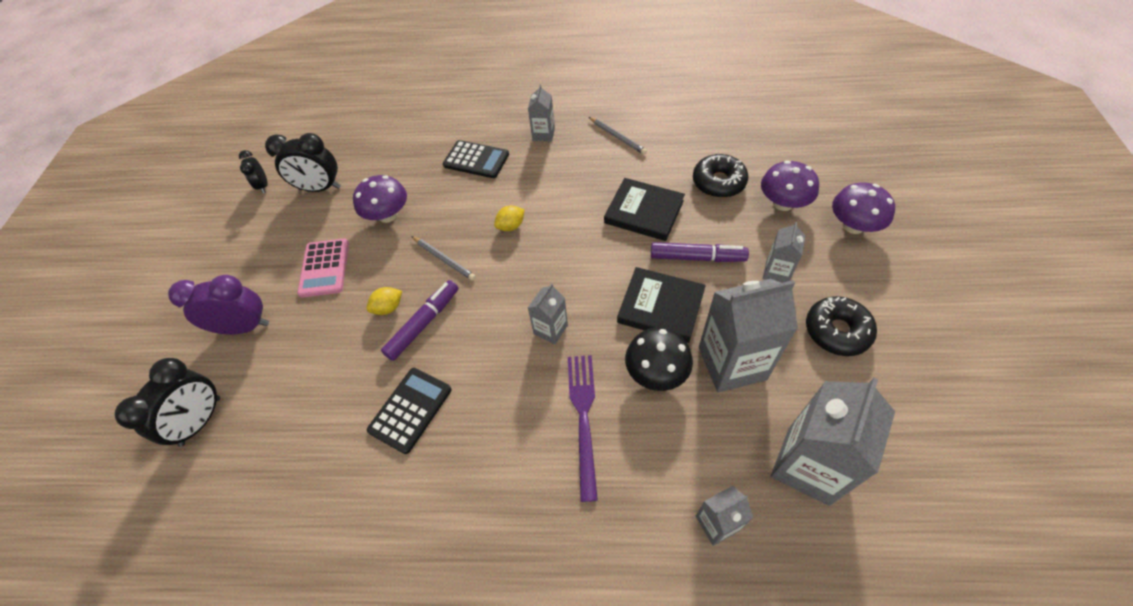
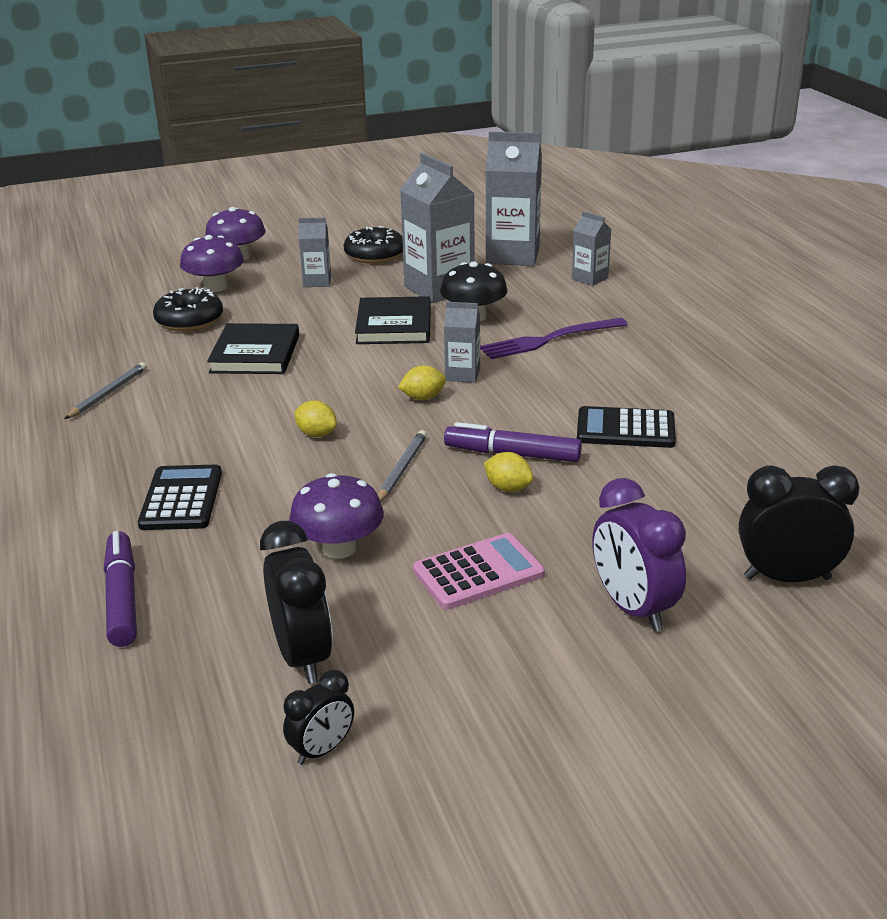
camera: 115 degrees left, 25 degrees down
(527, 294) = (423, 398): none -> yellow lemon
(543, 134) = (106, 453): grey carton -> none
(697, 258) = (316, 317): purple marker -> purple marker (122, 597)

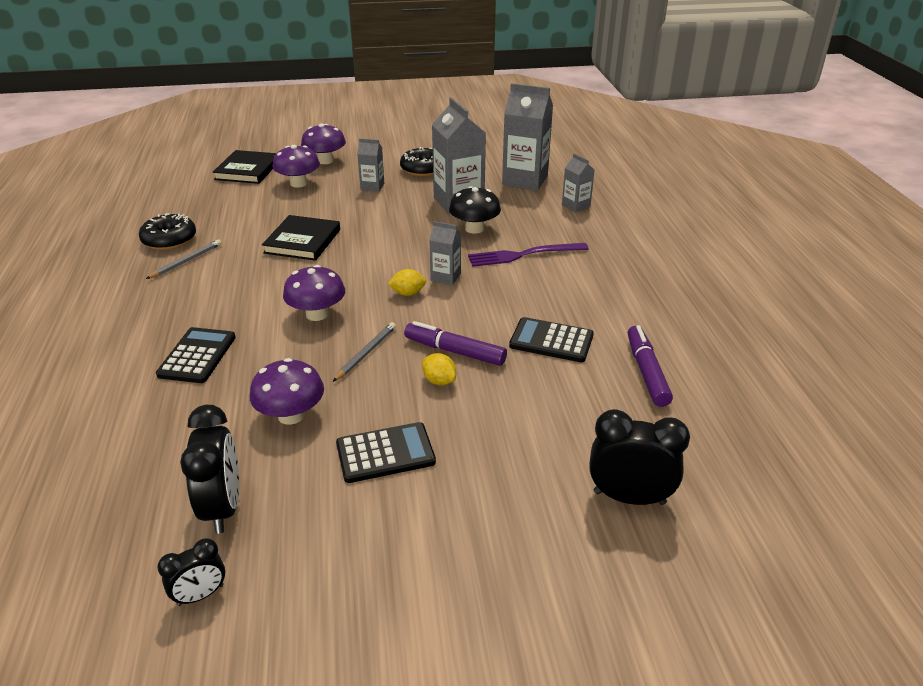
camera: 10 degrees right, 5 degrees up
(122, 597) = (119, 434): purple marker -> purple marker (646, 372)
(189, 321) = (269, 208): black donut -> black donut (169, 240)
(316, 434) = (317, 314): yellow lemon -> purple mushroom
(394, 325) = (412, 229): black book -> black book (248, 170)
(478, 572) = (385, 453): pink calculator -> black calculator
(633, 608) = (492, 506): purple clock -> none

